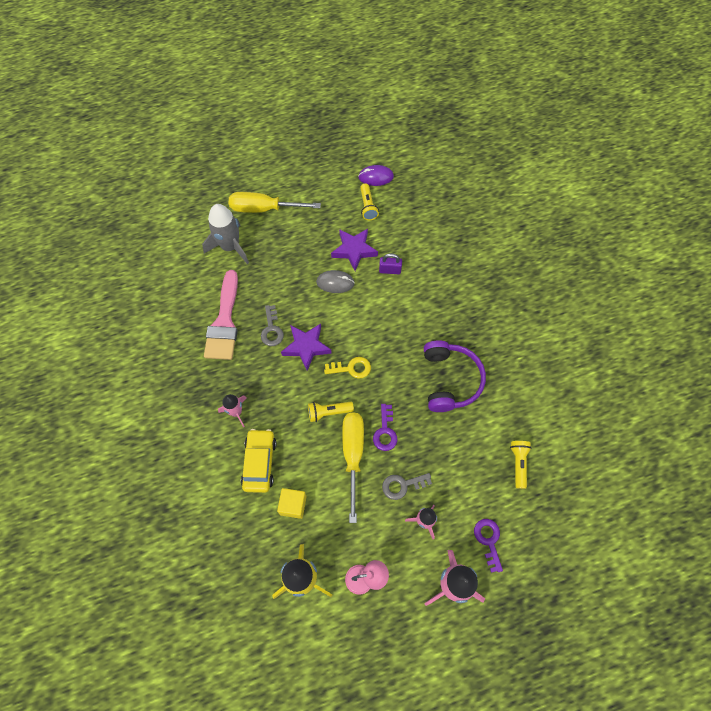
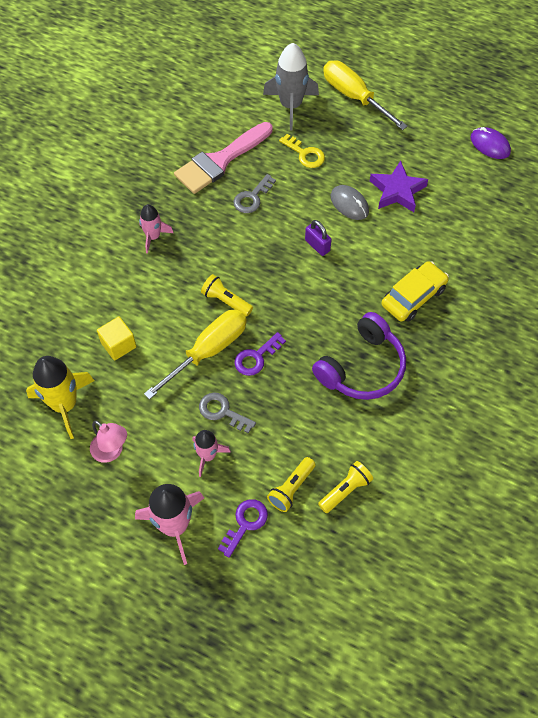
camera: 45 degrees right, 5 degrees down
(259, 463) = (128, 290): yellow car -> yellow car (413, 296)
(306, 347) = (265, 235): purple star -> none
(351, 368) = (284, 283): yellow key -> yellow key (305, 154)
(367, 206) = (452, 164): yellow flashlight -> yellow flashlight (291, 488)
(390, 270) = (412, 233): purple padlock -> purple padlock (317, 245)

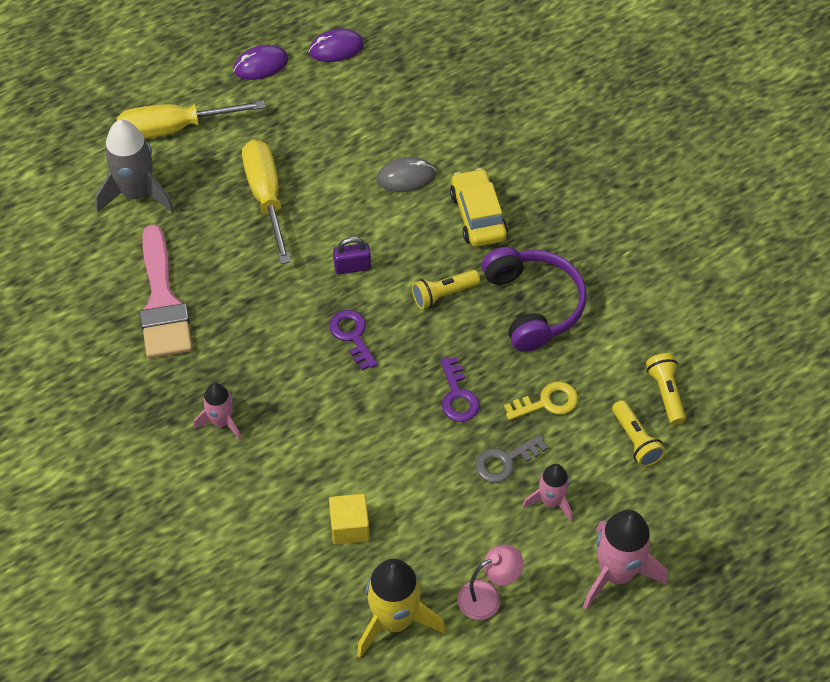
camera: 60 degrees left, 5 degrees down
(209, 350) = (419, 438): yellow screwdriver -> yellow screwdriver (266, 196)
(226, 301) = (364, 390): yellow flashlight -> yellow flashlight (443, 294)
(245, 524) = (652, 503): purple key -> purple key (352, 336)
(252, 197) = (240, 296): grey key -> none
(305, 154) = (218, 215): yellow key -> yellow key (547, 402)
(349, 204) = (319, 210): grey mouse -> grey mouse (406, 177)
(397, 191) = (334, 158): purple star -> none
(441, 113) = (261, 65): none -> purple mouse

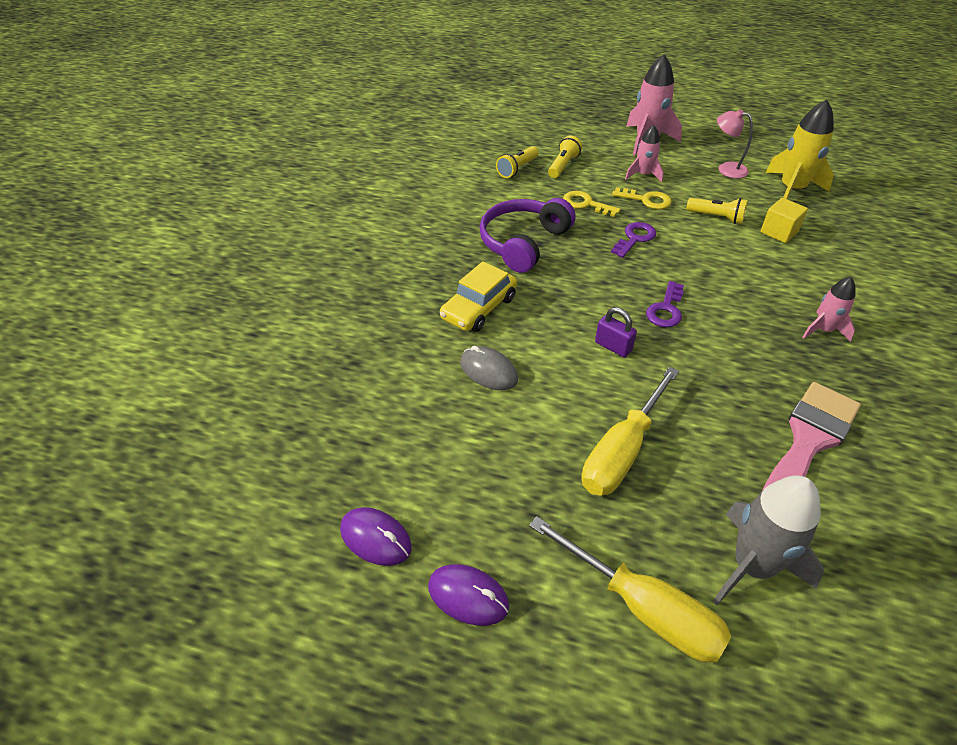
camera: 130 degrees left, 10 degrees down
(443, 294) = (571, 286): yellow flashlight -> yellow flashlight (716, 217)
(505, 461) = (646, 200): grey key -> yellow key

